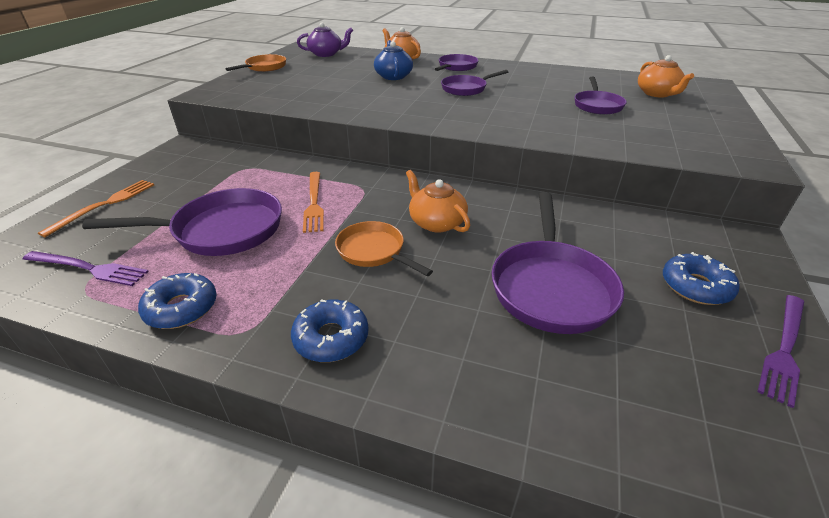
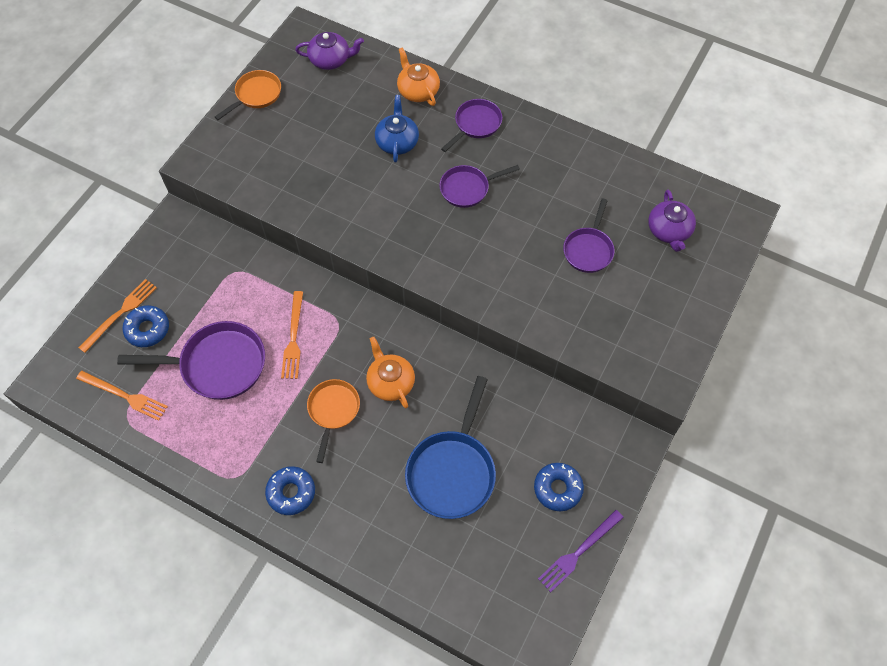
camera: 10 degrees right, 25 degrees up
(88, 268) = (124, 396): purple fork -> orange fork
(181, 308) = (194, 449): blue donut -> blue donut (147, 329)
(374, 251) = (333, 411): orange pan -> orange pan turned 45 degrees clockwise
(551, 287) = (452, 471): purple pan -> blue pan
(657, 93) = (669, 231): orange teapot -> purple teapot

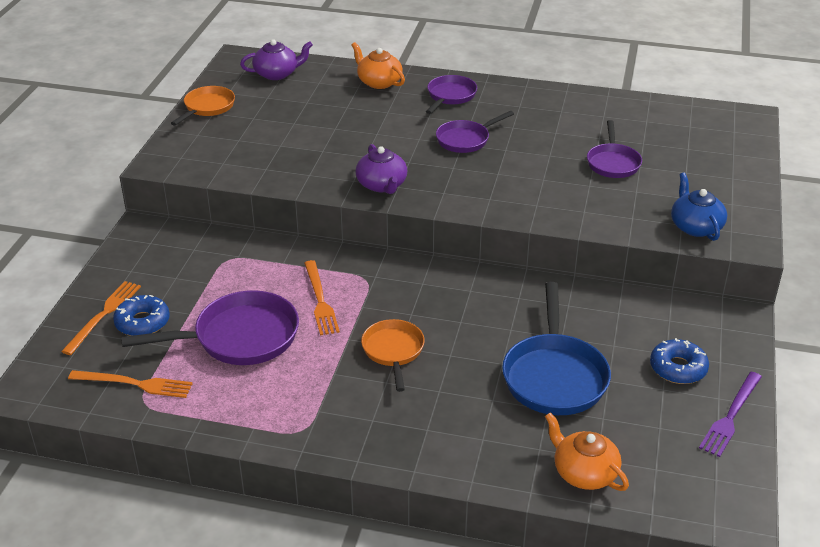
camera: 15 degrees left, 25 degrees down
(291, 492) = (375, 430): blue donut -> none
(390, 382) = (448, 316): orange teapot -> orange teapot (584, 472)
(397, 142) = (375, 119): blue teapot -> blue teapot (695, 226)
(669, 231) = (684, 138): purple teapot -> purple teapot (382, 185)

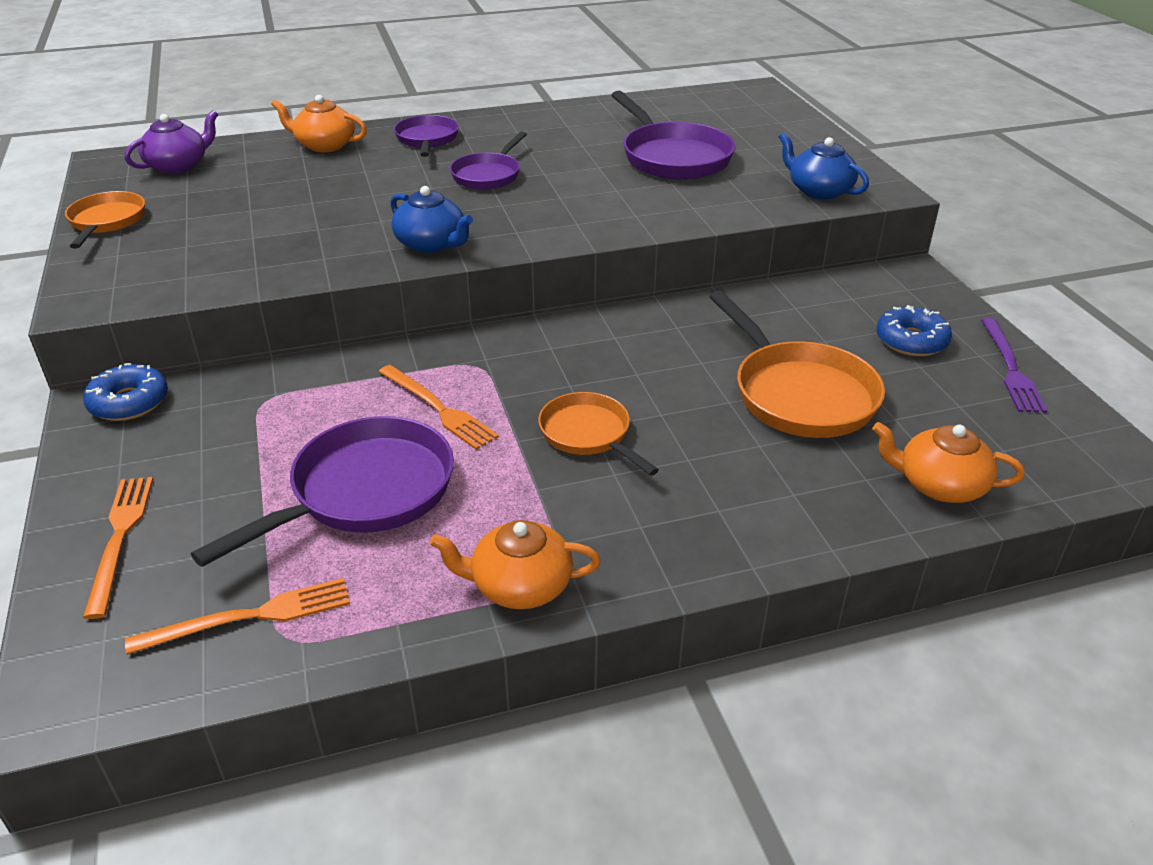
camera: 30 degrees left, 0 degrees up
(142, 322) = (194, 526): blue donut -> blue donut (129, 402)
(277, 425) = (519, 585): none -> orange teapot
(382, 185) = (432, 244): purple teapot -> blue teapot
(554, 376) = (799, 394): blue pan -> orange pan
(613, 163) = (673, 157): purple pan -> purple pan, size x1.64

